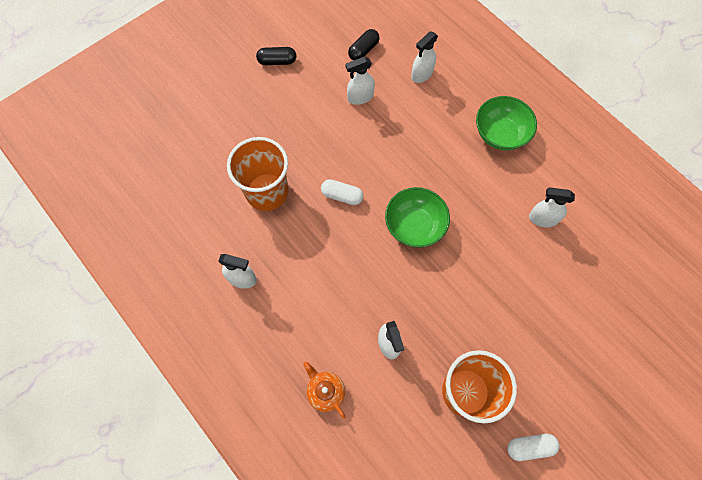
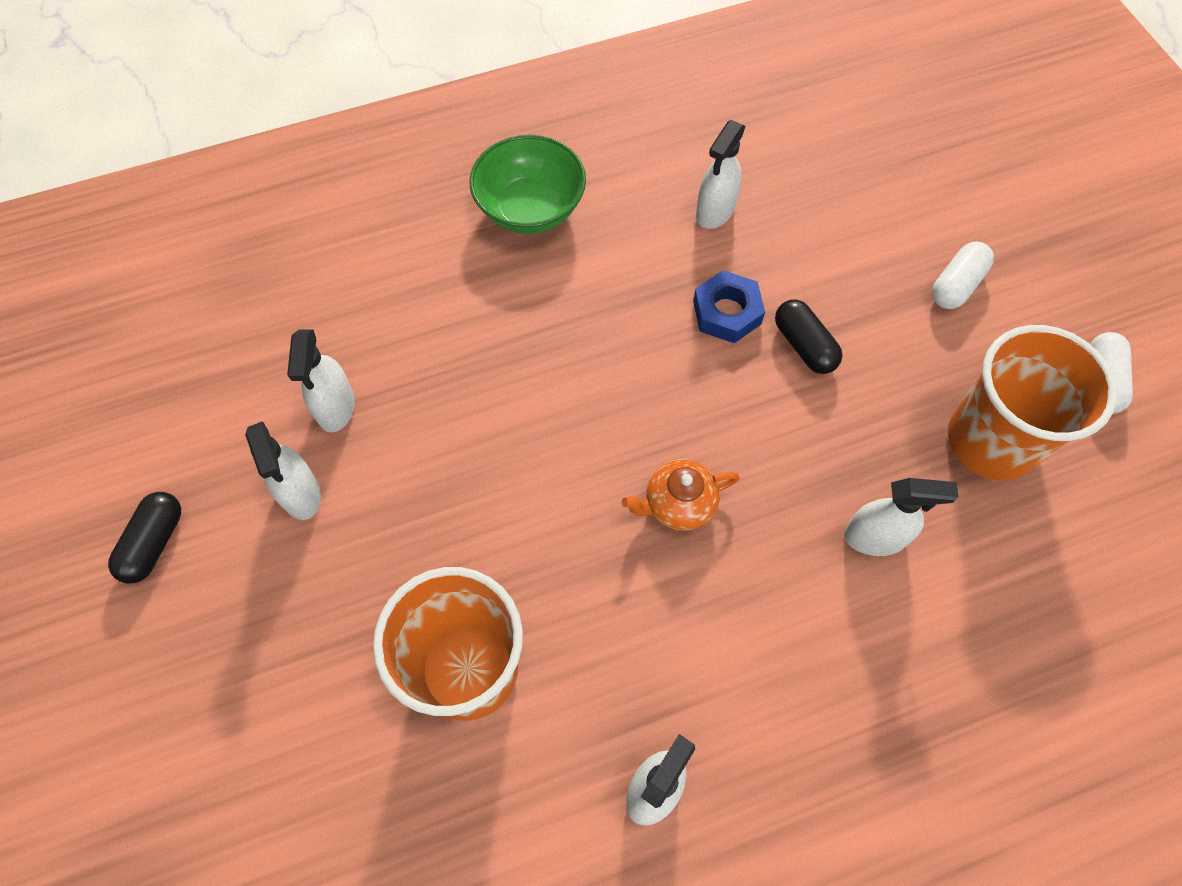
camera: 70 degrees left, 5 degrees down
(325, 391) = (942, 688): orange teapot -> orange teapot (678, 504)
(342, 196) = (541, 517): white capsule -> white capsule (956, 285)
(363, 50) = (230, 363): black capsule -> black capsule (804, 345)
(414, 225) = (655, 409): green bowl -> none
(421, 74) = (344, 283): white spray bottle -> white spray bottle (300, 494)
(483, 242) = (727, 312): none -> blue nut

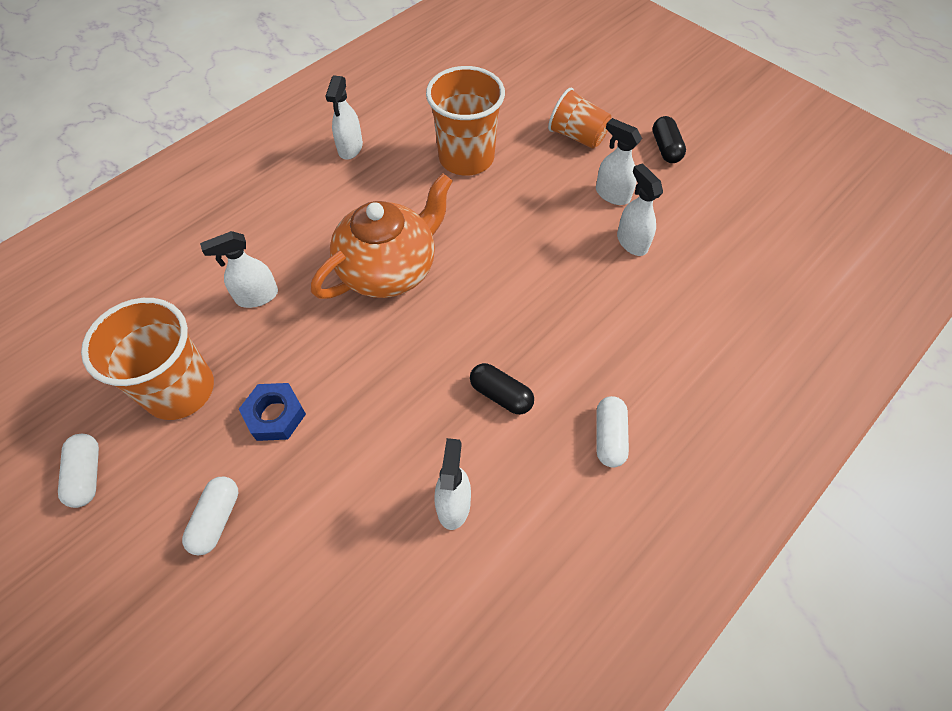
camera: 155 degrees right, 5 degrees down
(264, 633) = (577, 136): none -> orange cup
(530, 208) = (609, 437): green bowl -> white capsule
(678, 504) = (389, 269): orange teapot -> orange teapot, size x2.06
(727, 312) = (406, 411): blue nut -> blue nut (275, 415)
(804, 345) = (337, 408): black capsule -> black capsule (501, 395)

